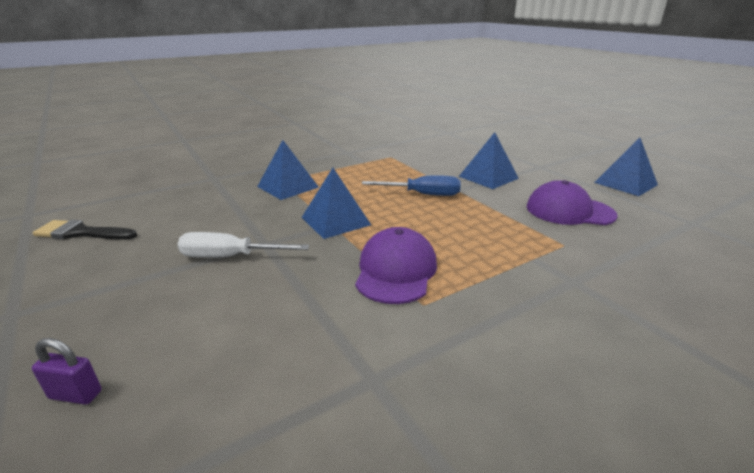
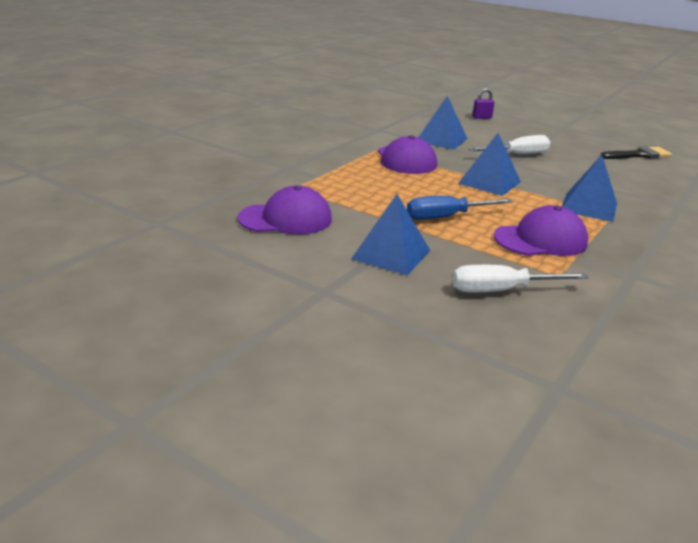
camera: 155 degrees right, 0 degrees up
(371, 172) = (540, 240): none -> purple cap
(434, 155) = (501, 290): none -> white screwdriver
(625, 183) = (200, 272): blue pyramid -> blue pyramid (441, 140)

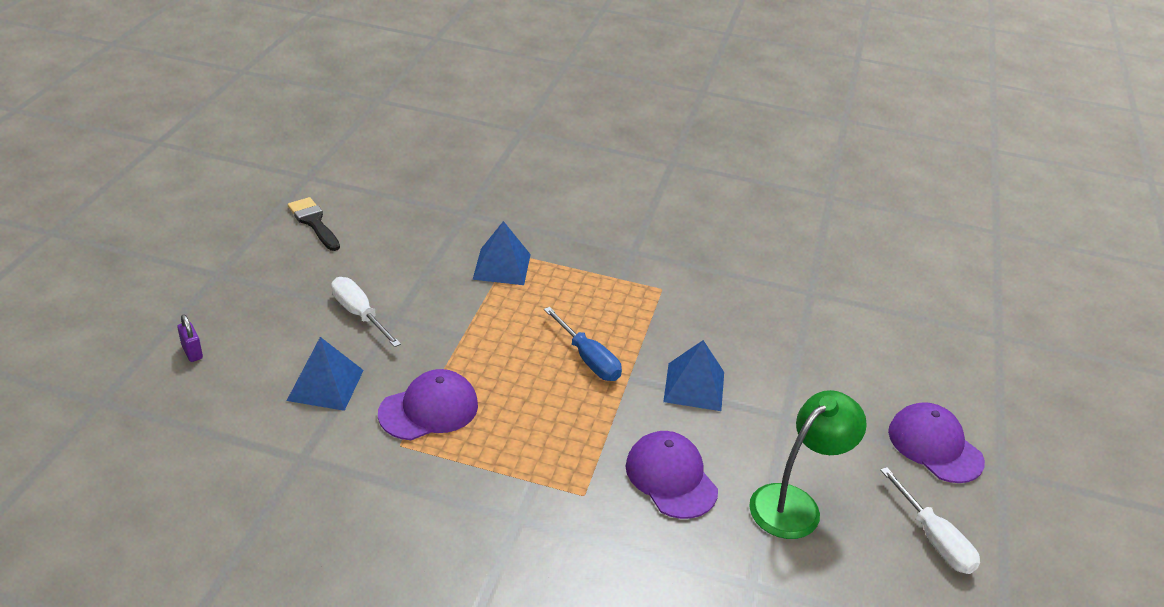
camera: 110 degrees left, 10 degrees up
(213, 262) = (794, 503): none -> green lamp
(489, 182) = (471, 334): blue pyramid -> none
(501, 290) = (710, 318): white screwdriver -> white screwdriver (934, 539)
(540, 240) = (600, 297): purple cap -> purple cap (935, 446)

